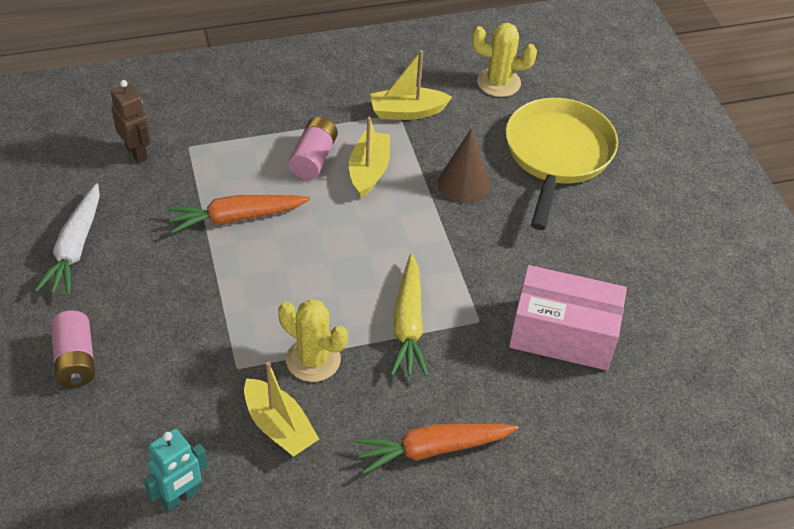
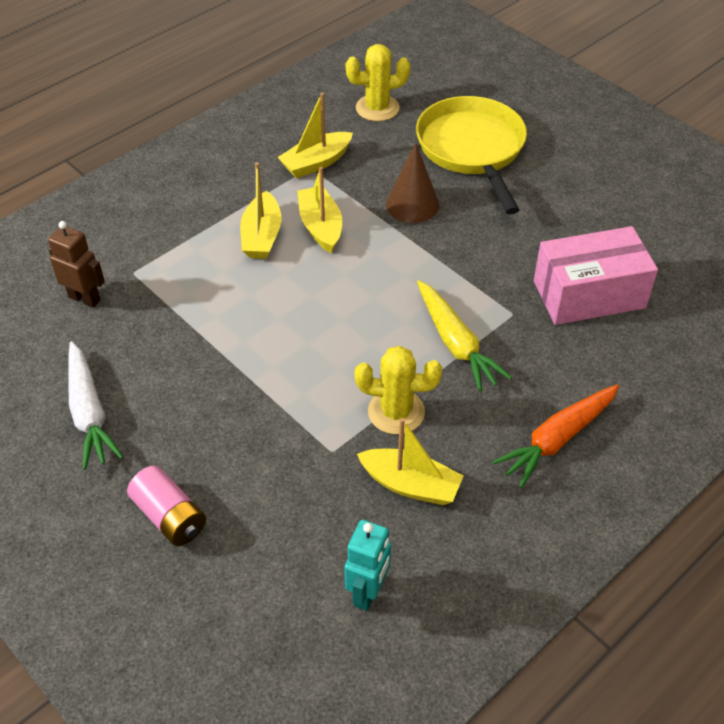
camera: 25 degrees left, 0 degrees up
(236, 218) = (229, 318): orange carrot -> none
(313, 158) = (262, 236): pink battery -> yellow boat

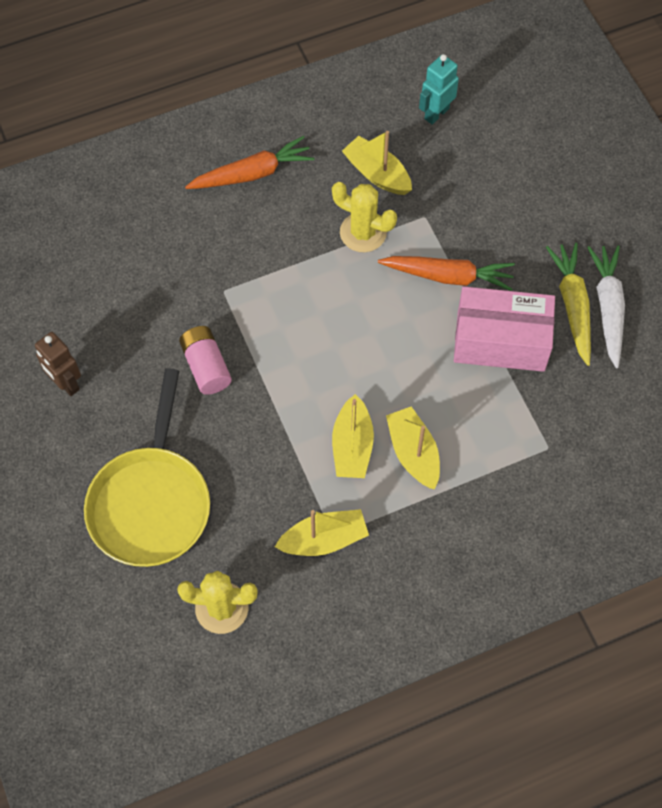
camera: 160 degrees left, 15 degrees up
(85, 298) = (598, 430): brown robot -> brown robot (66, 383)
(169, 517) = (559, 203): pink battery -> pink battery (206, 366)
(262, 236) = (413, 453): yellow boat -> yellow boat turned 45 degrees counterclockwise
(281, 394) = (448, 276): none -> orange carrot
(412, 204) = (250, 446): brown cone -> none
(456, 343) = (286, 277): yellow carrot -> yellow carrot (572, 306)
(589, 294) = (147, 288): pink box -> pink box (500, 341)

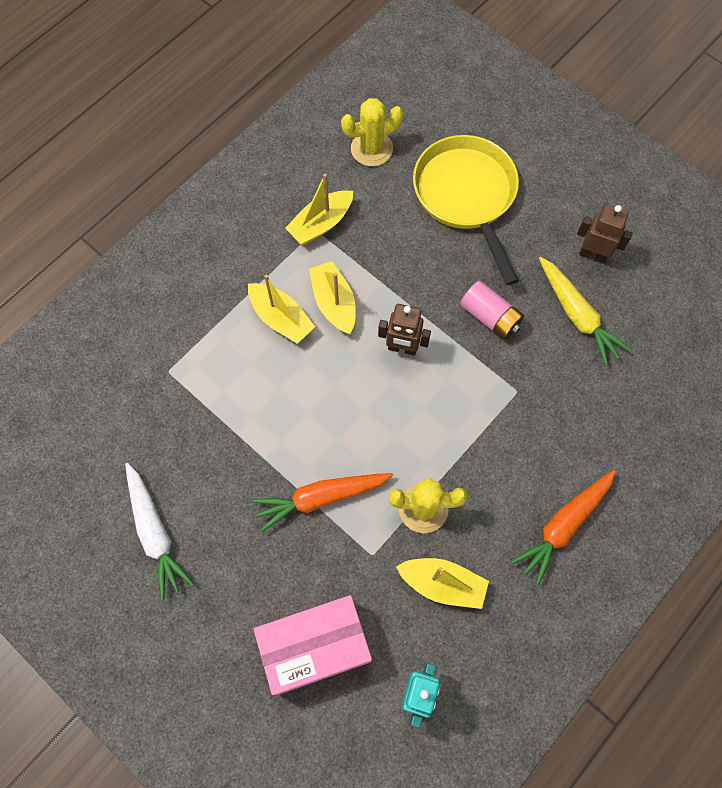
camera: 155 degrees right, 5 degrees up
(308, 373) = (402, 348): none -> brown robot
(500, 341) = (245, 452): pink box -> pink box (315, 647)
(572, 306) = (190, 519): yellow carrot -> yellow carrot (577, 315)

